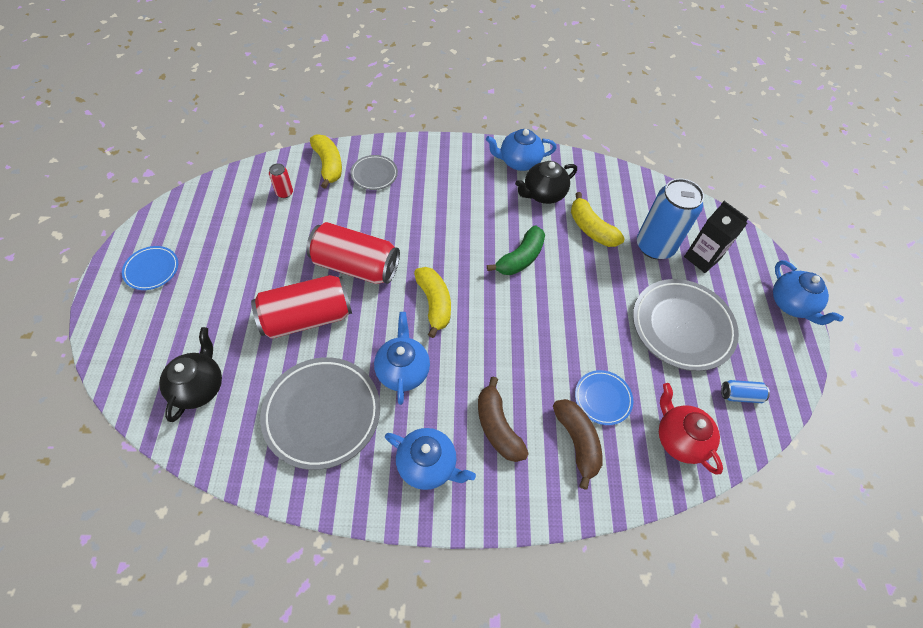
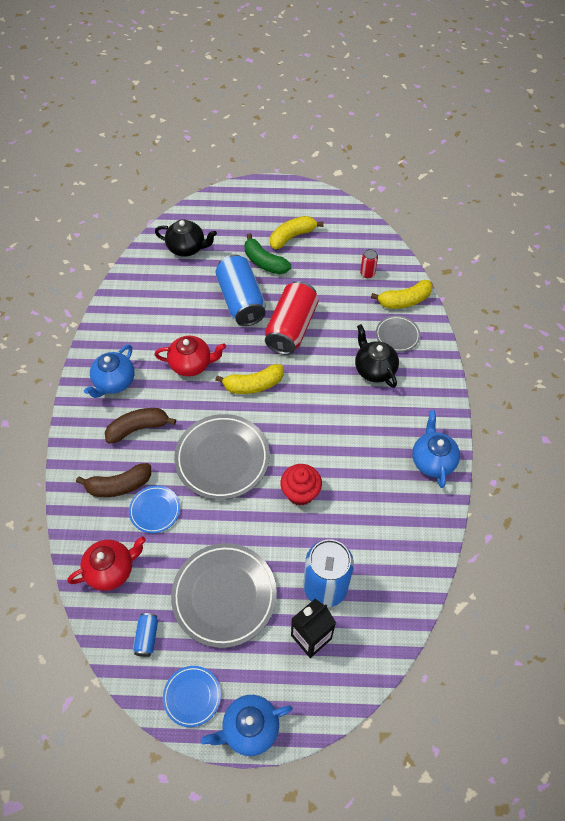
camera: 95 degrees right, 0 degrees up
(152, 270) = (284, 207): blue plate -> blue plate (192, 696)
(307, 318) = (241, 301): red can -> blue can
(322, 414) = (160, 317): grey plate -> grey plate (222, 459)
(403, 370) = (191, 364): blue teapot -> red teapot
(520, 258) = (304, 454): green banana -> green banana (264, 262)
(543, 194) = (388, 481): black teapot -> black teapot (374, 369)
(563, 262) = (300, 492): none -> red cupcake
(591, 229) = (345, 524): yellow banana -> yellow banana (292, 237)

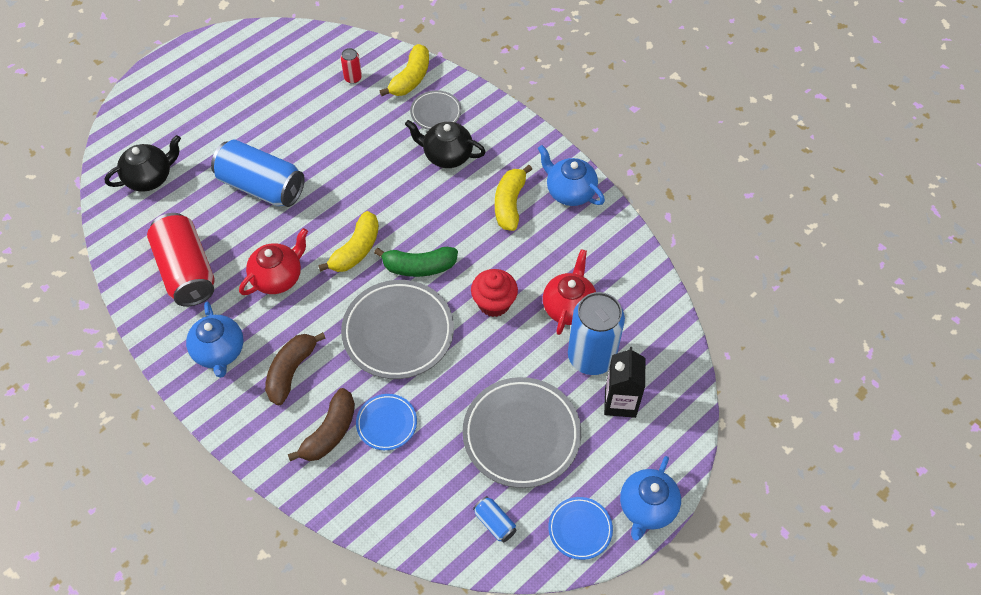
camera: 45 degrees left, 0 degrees up
(111, 570) = (404, 502): red teapot -> red teapot (569, 307)
(264, 262) = (244, 135): green banana -> green banana (419, 267)
(291, 328) = (336, 175): red can -> red can (186, 271)
(292, 237) = (245, 93): yellow banana -> yellow banana (509, 204)

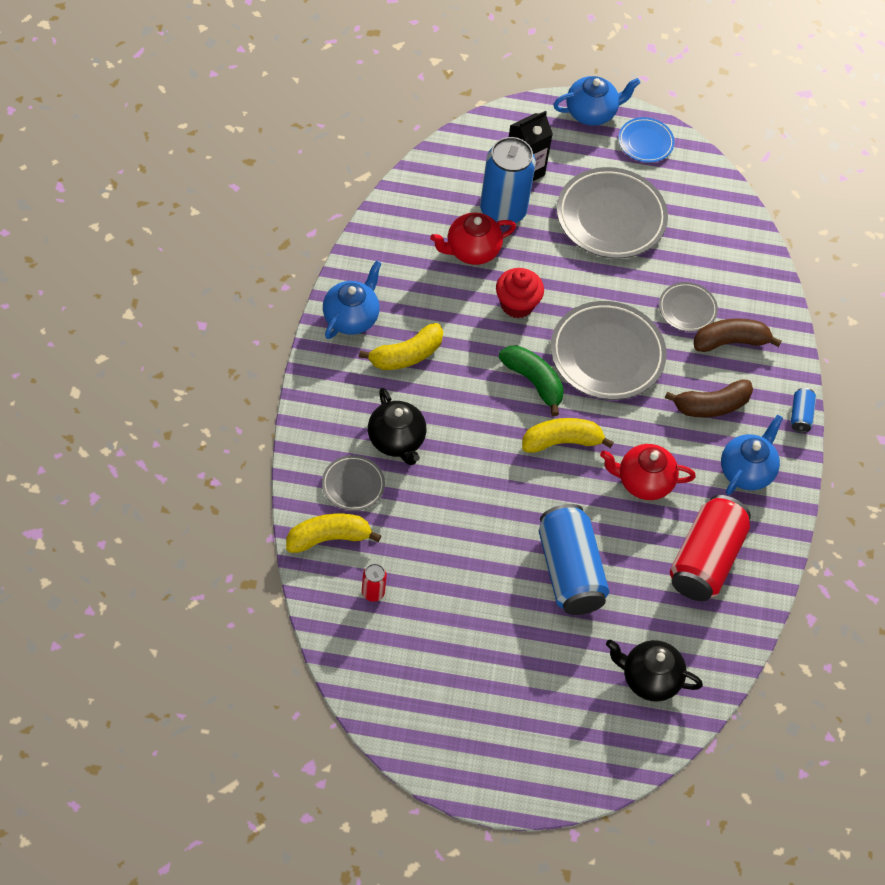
camera: 135 degrees left, 0 degrees up
(386, 423) = (687, 309): blue plate -> grey plate
(495, 523) = (691, 194): blue can -> blue can (800, 415)
(569, 191) = (351, 317): blue teapot -> blue teapot turned 150 degrees counterclockwise

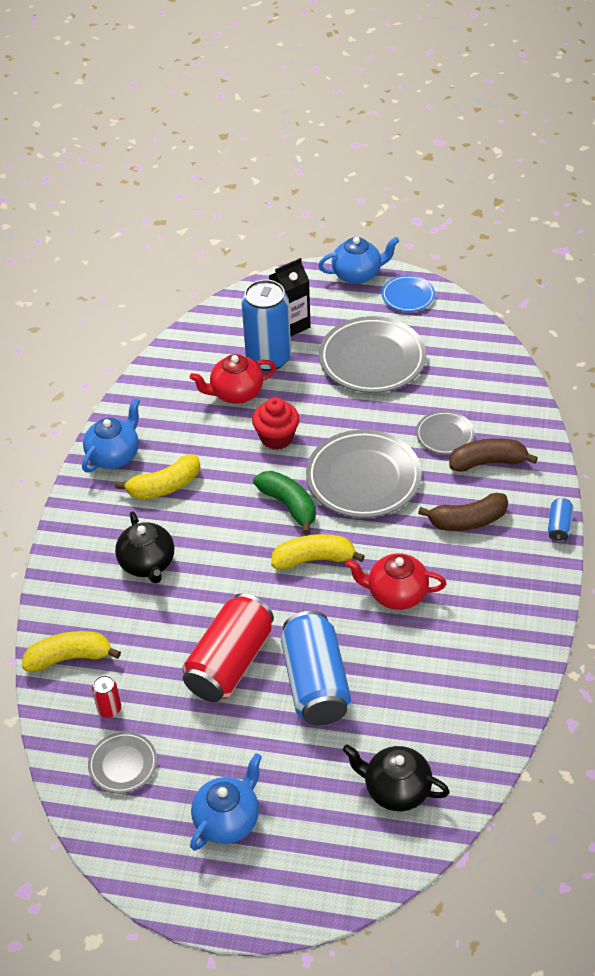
camera: 10 degrees right, 10 degrees down
(353, 485) = (100, 606): grey plate -> grey plate (123, 764)
(706, 560) = (459, 667): red can -> red can (230, 662)
(747, 471) = (503, 580): blue teapot -> blue teapot (228, 820)

